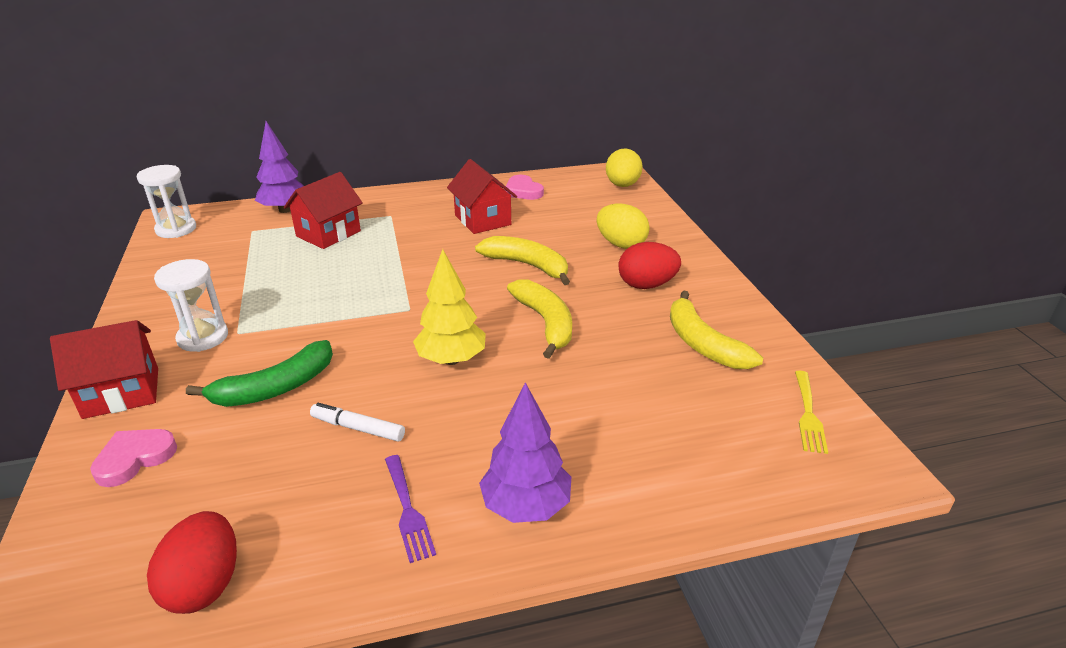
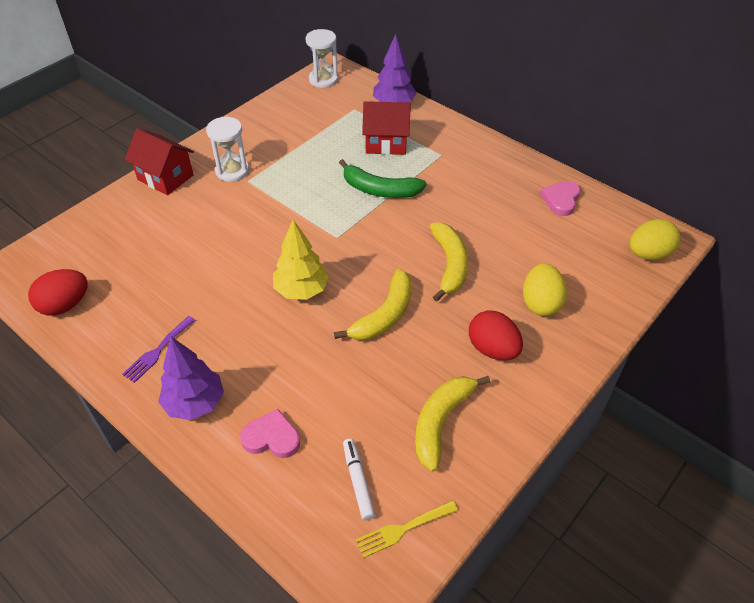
camera: 55 degrees right, 15 degrees up
(134, 458) = (124, 219): pink heart -> pink heart (271, 437)
(276, 388) = (214, 231): green banana -> green banana (380, 190)
(358, 428) = (206, 288): white marker -> white marker (358, 481)
(482, 220) = (488, 204): red house -> none

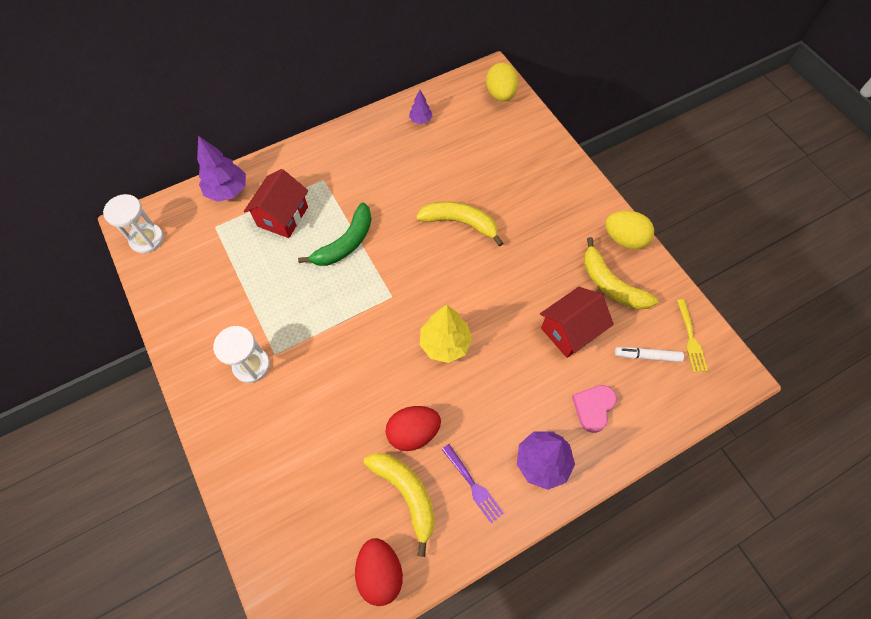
camera: 70 degrees left, 15 degrees up
(165, 177) = (227, 436): red house -> red house (570, 331)
(384, 315) = (496, 288): yellow banana -> yellow banana (406, 493)
(492, 349) = (556, 227): red egg -> red egg (413, 432)
(540, 303) = (523, 179): yellow egg -> yellow egg (624, 239)
(561, 200) = (420, 120): pink heart -> purple tree

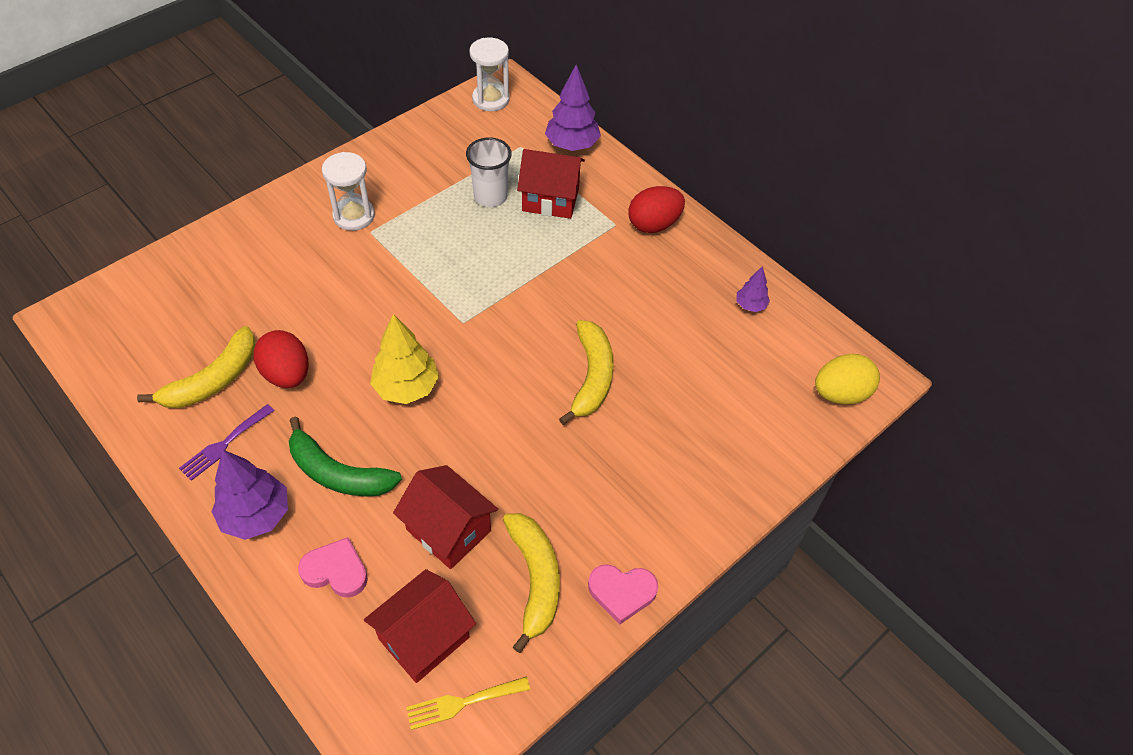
camera: 75 degrees right, 10 degrees down
(265, 257) = (490, 196): none -> white cup
(346, 243) = (529, 264): green banana -> green banana (338, 473)
(380, 572) = (127, 371): red egg -> red egg (654, 224)
(611, 285) = (535, 579): yellow banana -> yellow banana turned 135 degrees clockwise
(624, 239) = (622, 592): yellow egg -> pink heart
(647, 356) = (424, 638): white marker -> red house

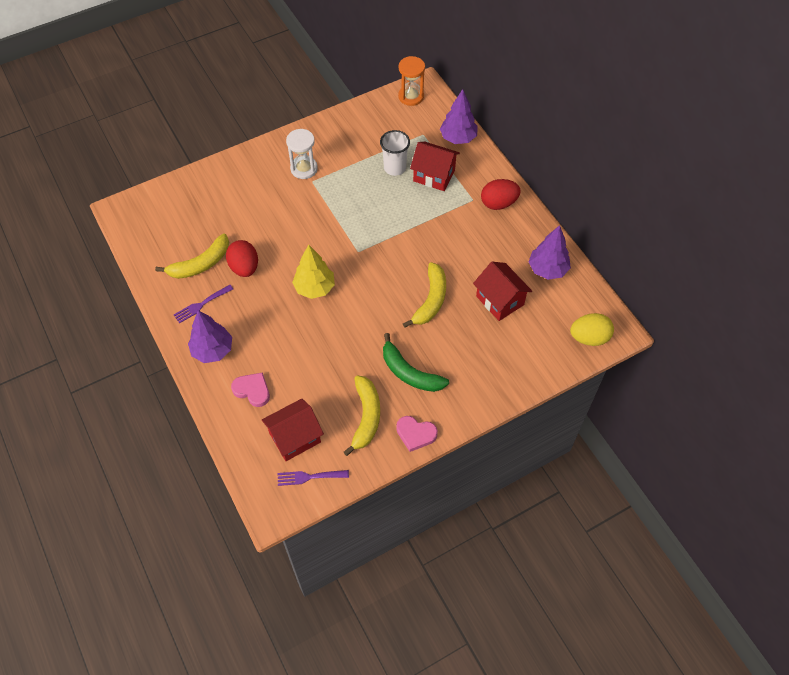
camera: 15 degrees right, 5 degrees up
(338, 473) = (264, 334): green banana -> green banana (409, 373)
(448, 530) = (322, 379): red house -> red house (500, 300)
(462, 703) = (309, 477): yellow fork -> purple fork
(491, 99) = (411, 96): white hourglass -> orange hourglass
(750, 305) = (547, 269): purple tree -> purple tree, size x1.85

